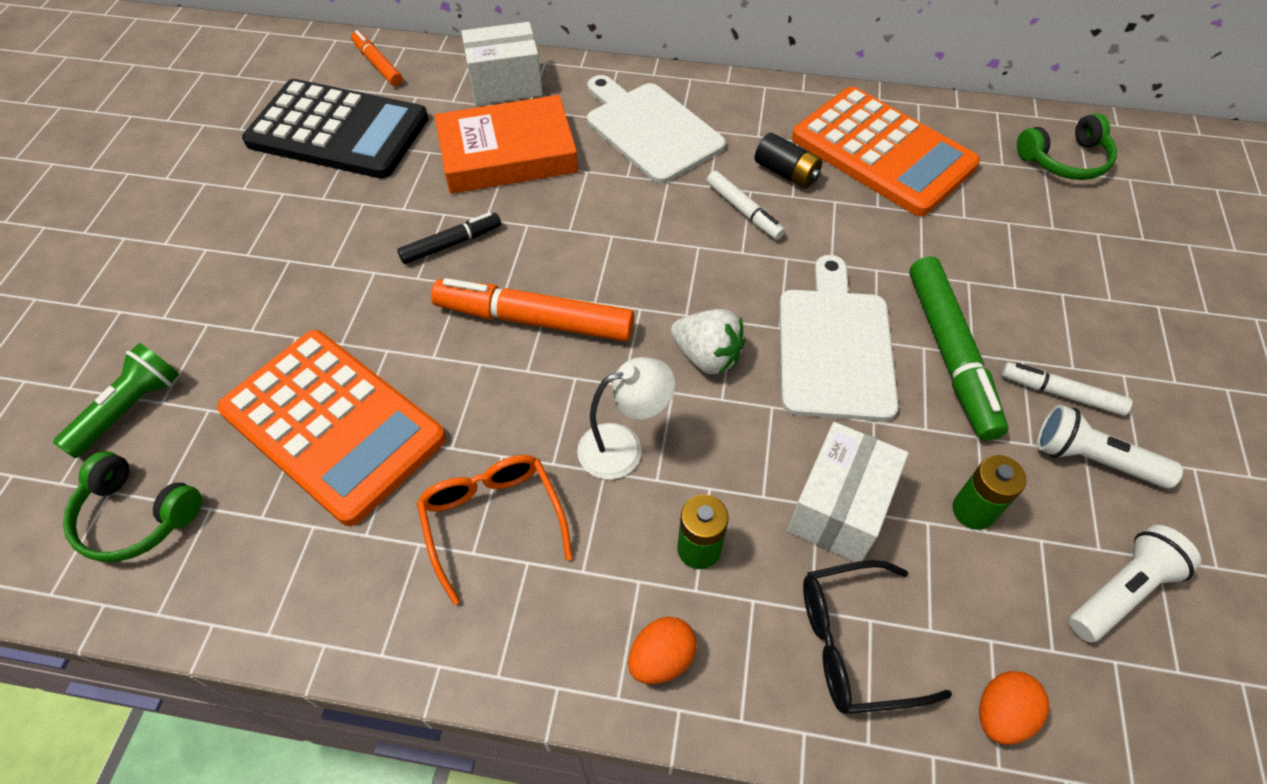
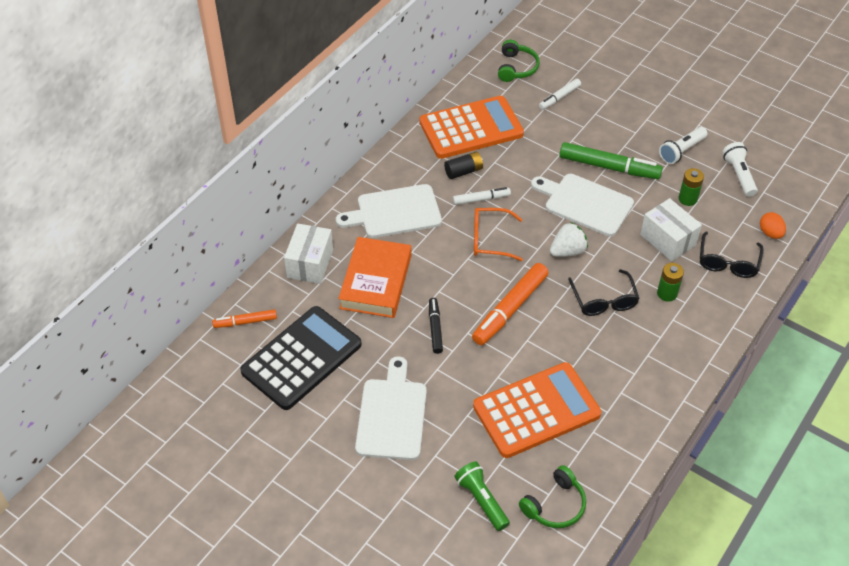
camera: 65 degrees left, 5 degrees down
(268, 250) = (391, 415): none -> white cutting board
(492, 520) = (621, 361): orange glasses -> orange glasses (490, 239)
(623, 447) = (604, 300): white lamp -> black glasses
(661, 658) = (710, 324): orange egg -> none
(1061, 394) = (646, 143): white marker -> white marker (559, 97)

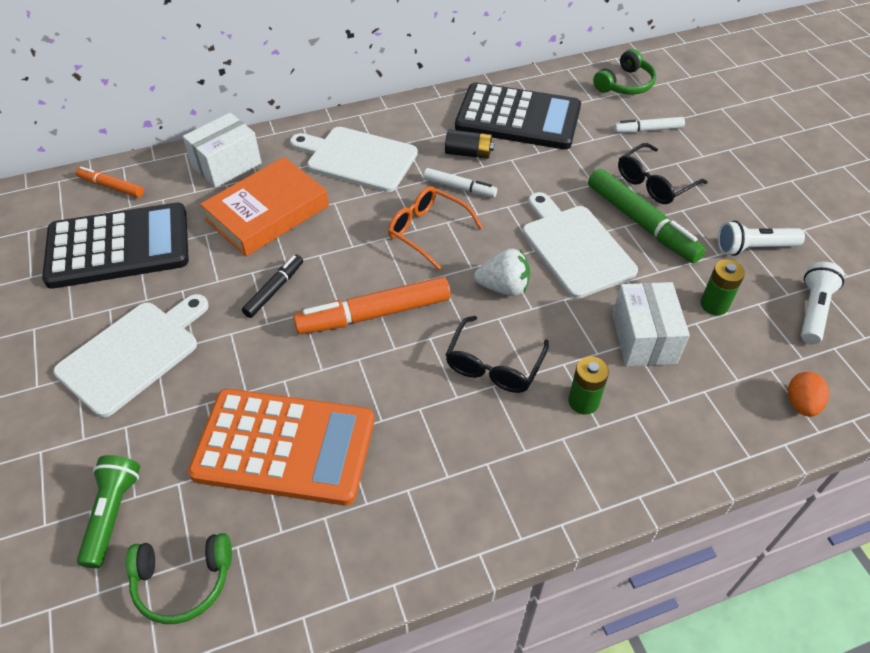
camera: 35 degrees right, 0 degrees up
(471, 128) = (518, 118): orange calculator -> black calculator
(728, 262) = (704, 408): black glasses -> black glasses (654, 183)

